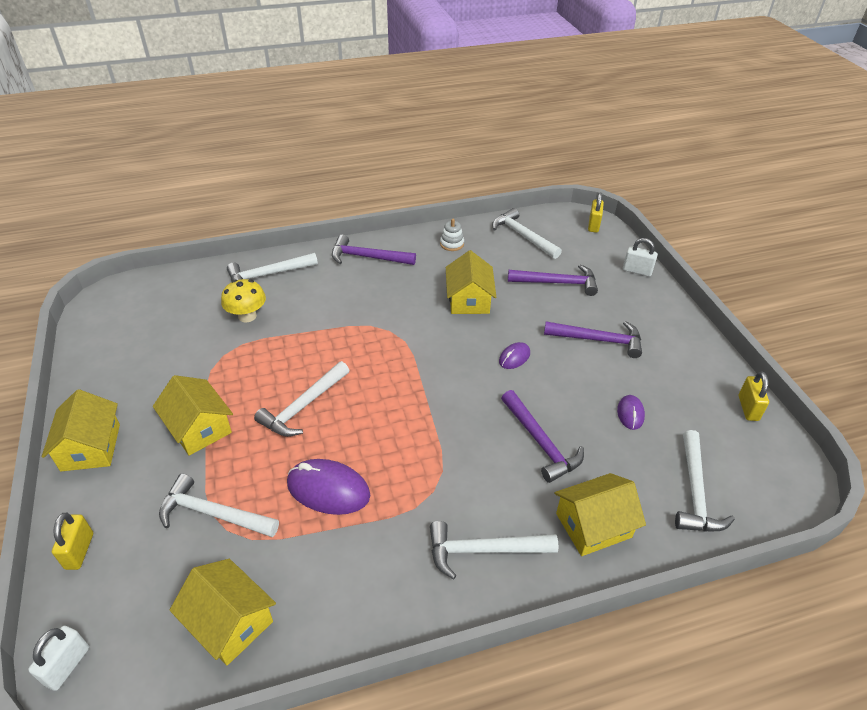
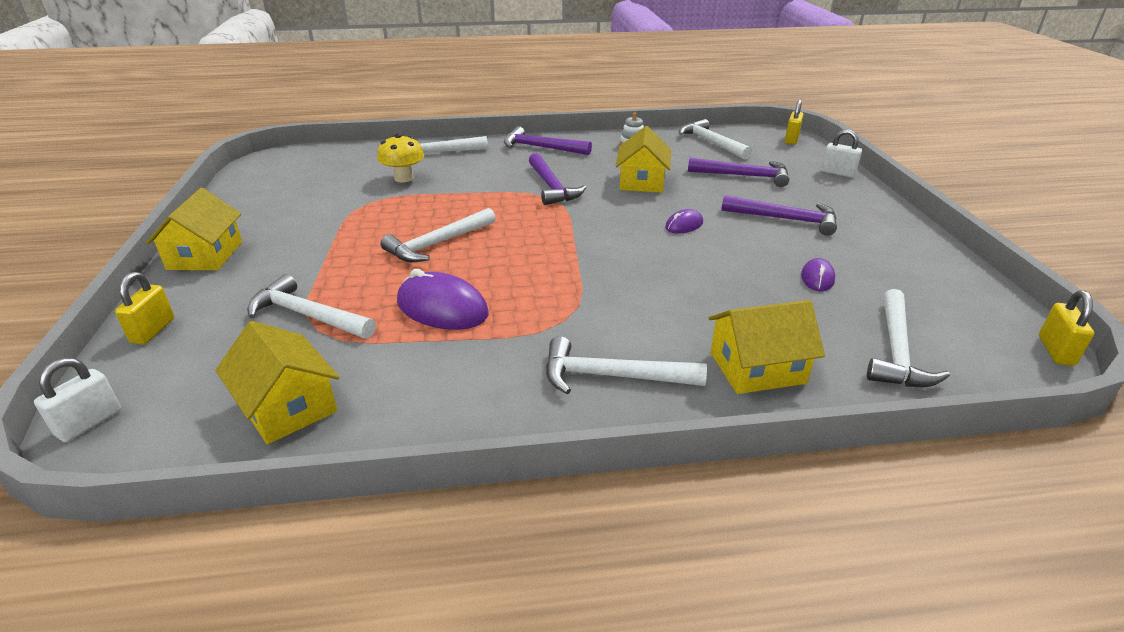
camera: 10 degrees right, 10 degrees down
(199, 428) = (321, 250): yellow house -> none
(540, 442) = (702, 292): purple hammer -> purple hammer (551, 187)
(748, 408) = (970, 285): yellow padlock -> yellow padlock (1055, 351)

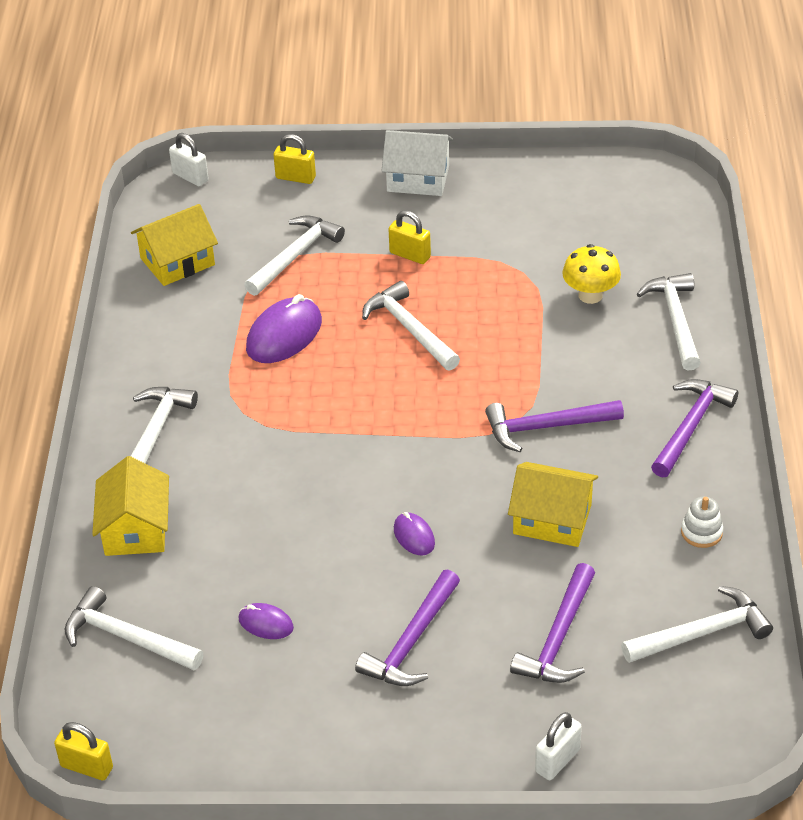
camera: 100 degrees right, 10 degrees up
(205, 255) = (418, 178): yellow house -> white house
(791, 140) = (711, 750): yellow padlock -> yellow padlock (410, 255)

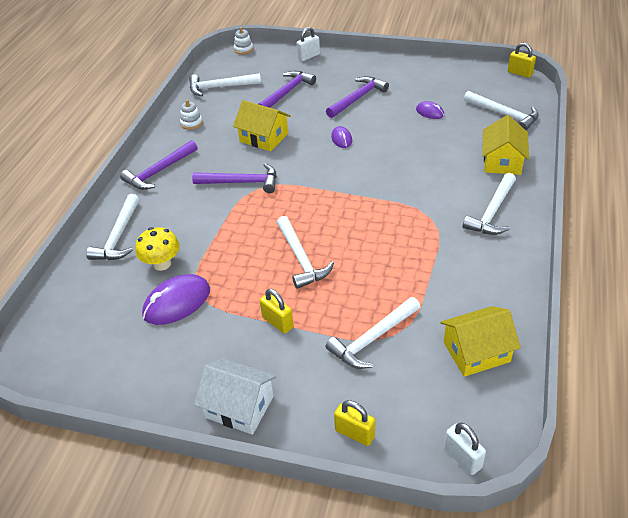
camera: 165 degrees left, 0 degrees up
(284, 335) = (394, 268): purple mouse -> purple mouse (177, 302)
(719, 765) = (243, 49): none -> white stacking toy

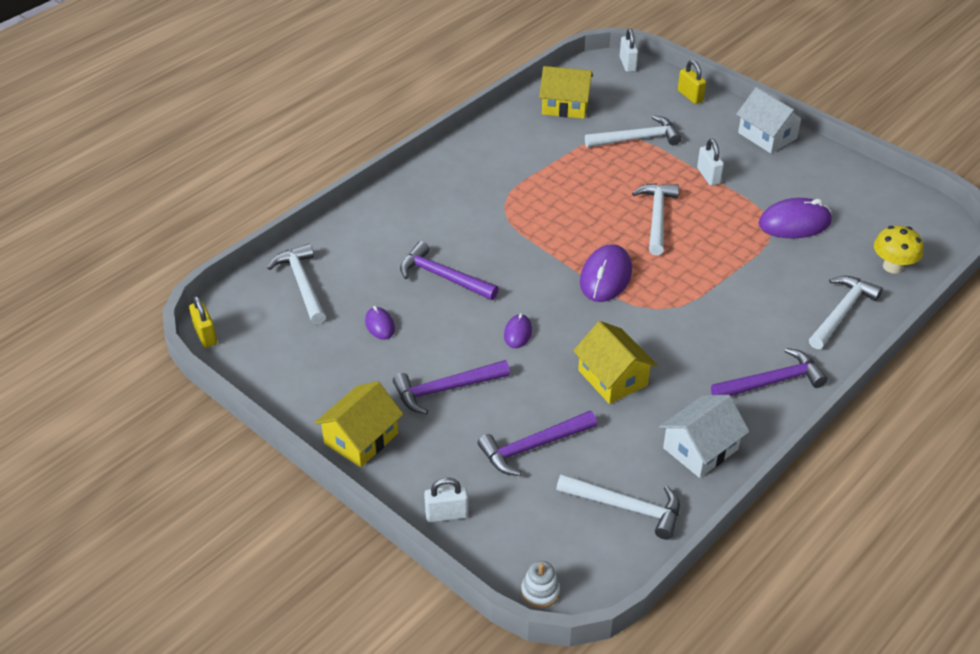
camera: 155 degrees left, 0 degrees up
(162, 264) = (799, 264): yellow mushroom -> yellow mushroom (893, 266)
(191, 123) = (700, 448): white stacking toy -> white house
(242, 182) = (674, 323): purple hammer -> purple hammer (443, 277)
(277, 322) = (708, 176): yellow padlock -> white padlock
(310, 194) = (605, 277): none -> purple mouse
(492, 212) = (442, 189): white hammer -> none
(502, 161) = (373, 232): yellow house -> yellow house (361, 438)

